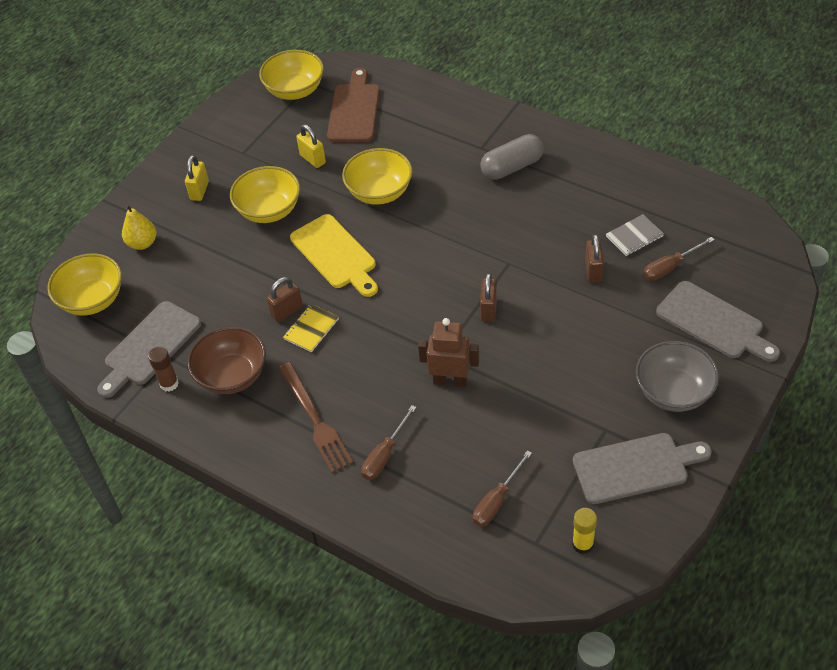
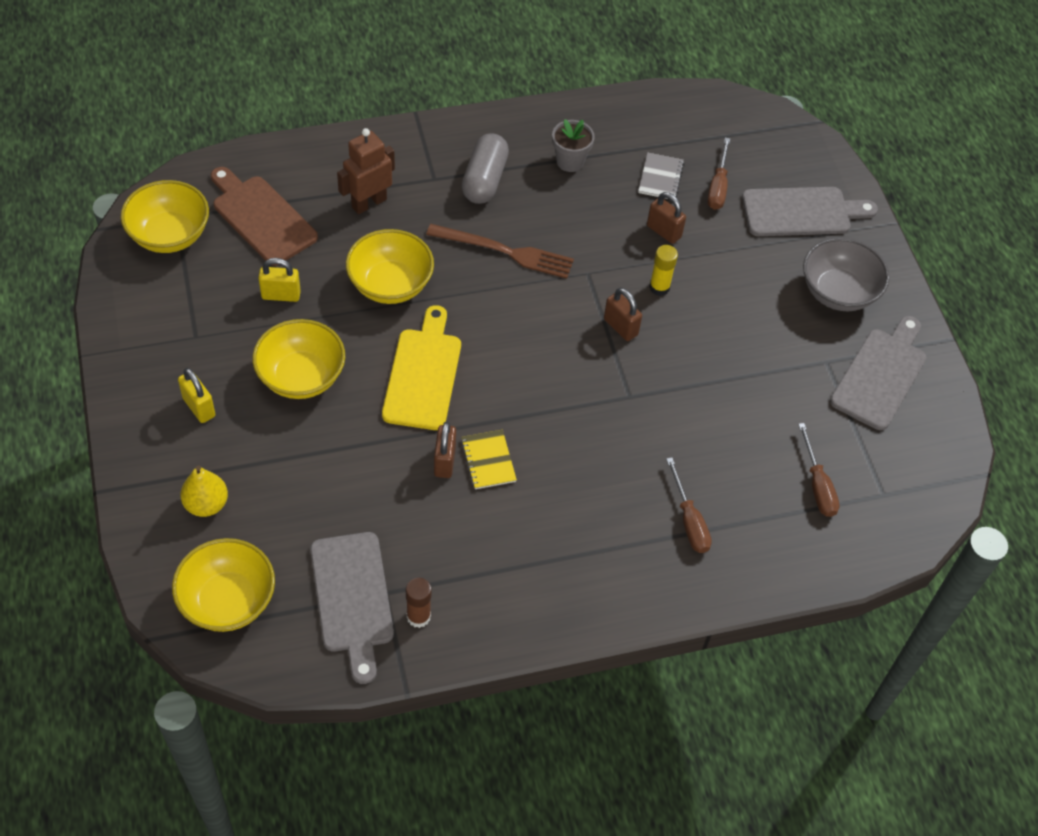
camera: 55 degrees left, 5 degrees up
(232, 376) = (470, 561): brown bowl -> none
(315, 420) = (595, 539): brown fork -> brown fork (505, 251)
(335, 254) = (423, 374): yellow cutting board -> yellow cutting board turned 90 degrees counterclockwise
(450, 380) = (664, 414): brown robot -> brown robot (369, 203)
(582, 544) = (915, 467): yellow glue stick -> yellow glue stick (659, 287)
(583, 189) = (570, 161): none -> grey flower pot

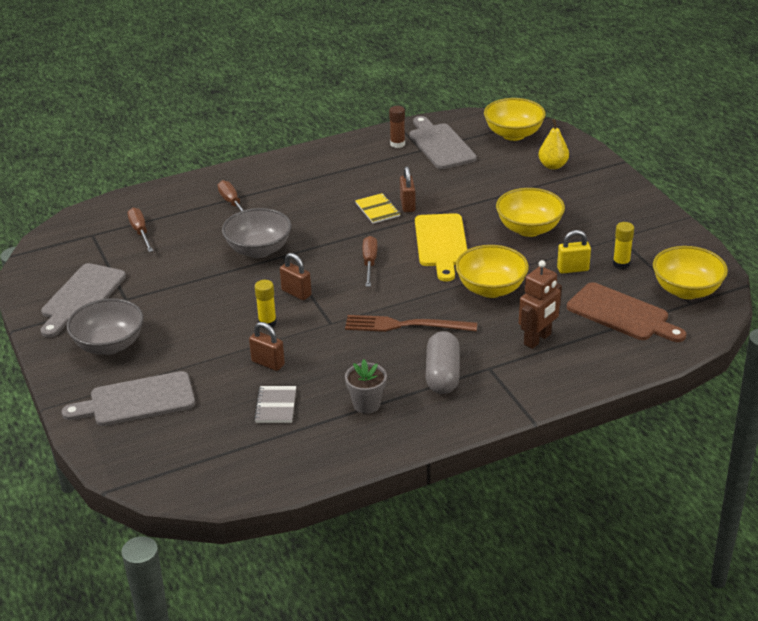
camera: 175 degrees right, 20 degrees down
(199, 407) = (589, 204): yellow padlock -> none
(219, 291) = (621, 264): none -> yellow glue stick
(659, 413) = (258, 250): none -> grey bowl
(718, 187) = (219, 408): brown screwdriver -> brown screwdriver (369, 263)

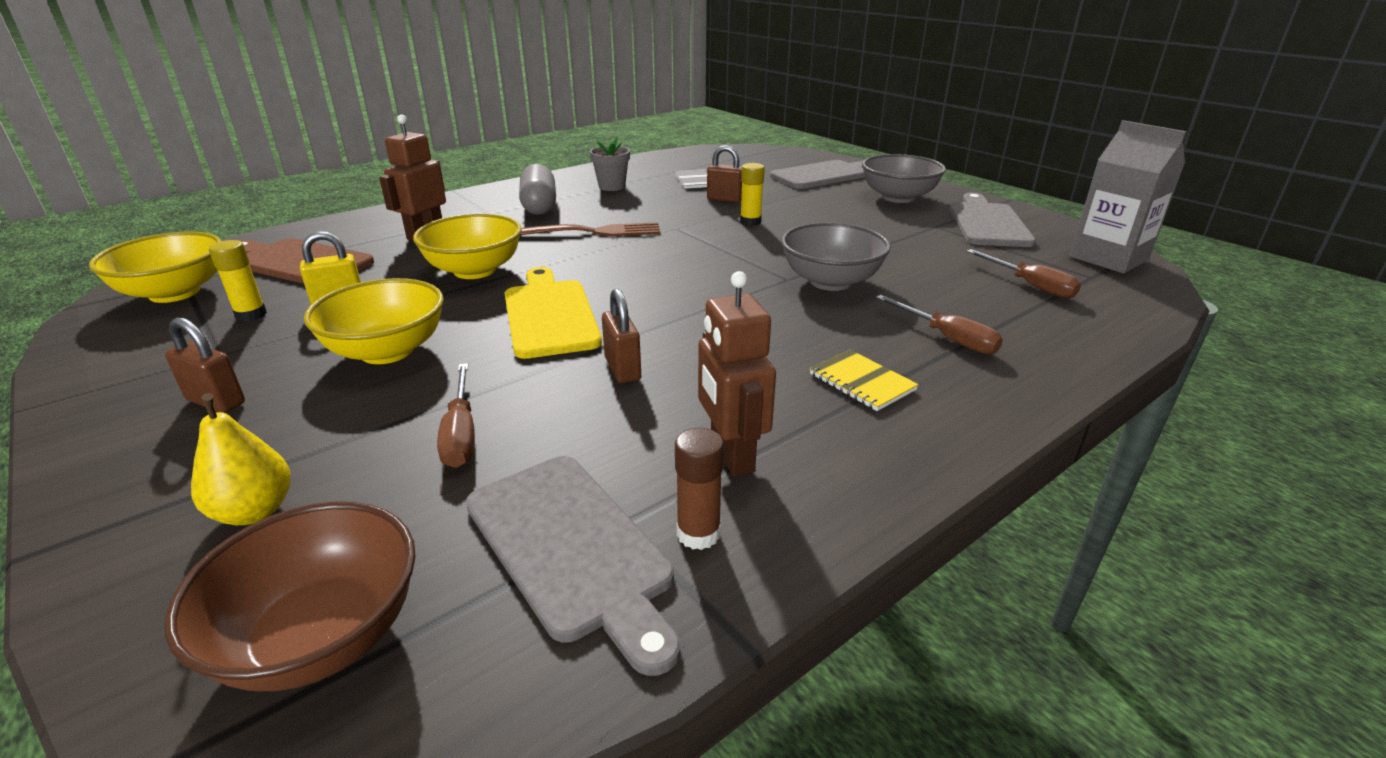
camera: 165 degrees right, 5 degrees down
(55, 248) = (1108, 258): none -> grey carton
(296, 293) = (737, 246): brown padlock -> brown padlock (216, 401)
(369, 263) = (656, 282): brown screwdriver -> brown screwdriver (461, 434)
(374, 164) = (731, 455): none -> brown robot
(377, 209) = (677, 355): yellow notebook -> yellow notebook (862, 382)
(513, 134) = (321, 636): yellow bowl -> brown bowl

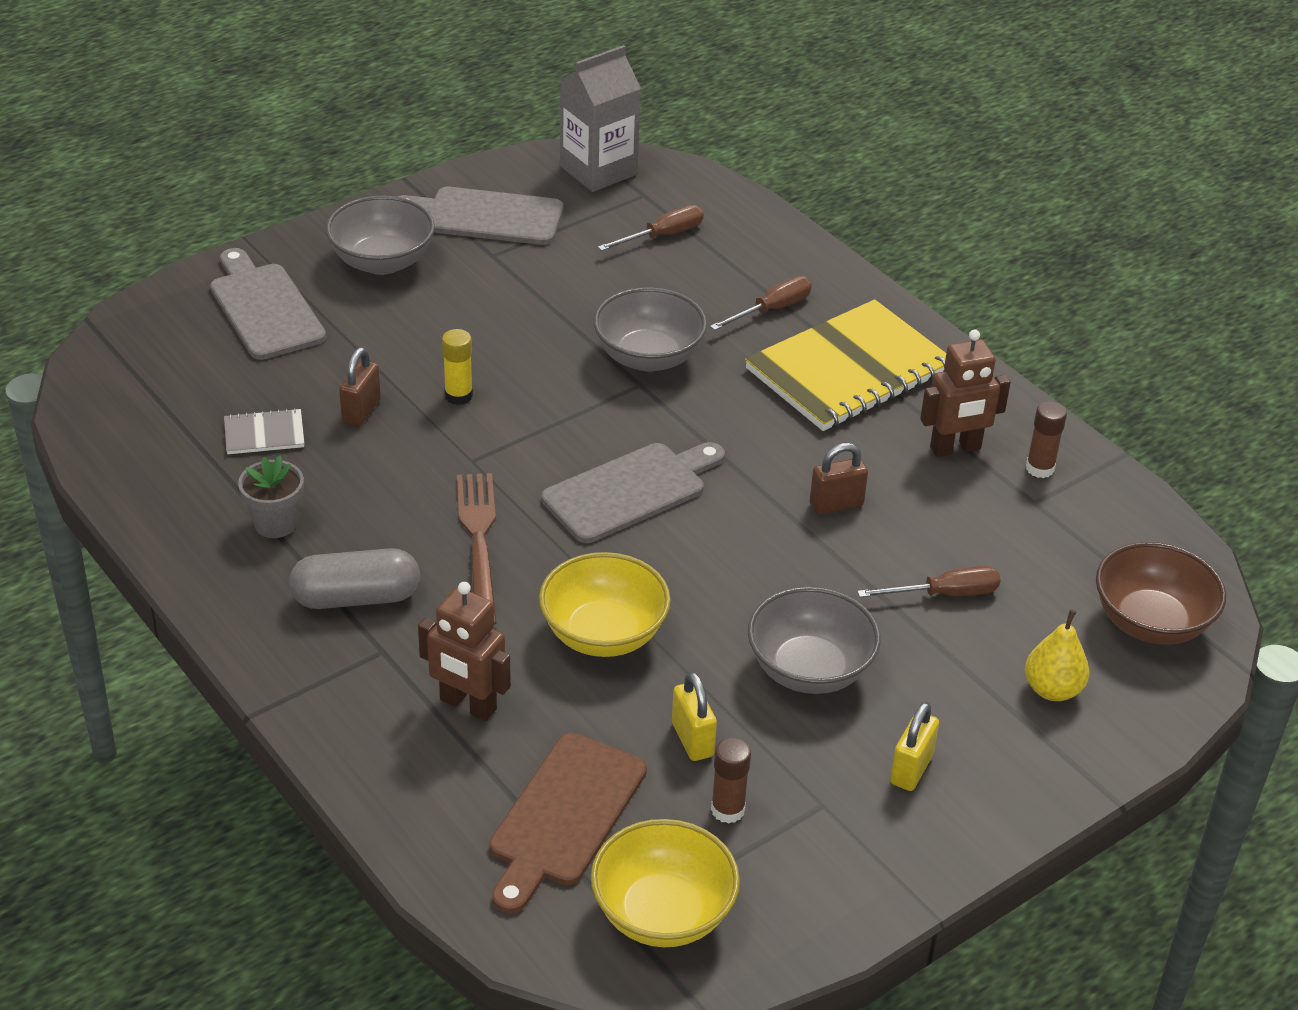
camera: 90 degrees left, 10 degrees up
(216, 401) = (911, 769): brown padlock -> yellow padlock
(251, 315) = (727, 810): yellow glue stick -> brown glue stick
(387, 351) = (809, 670): yellow bowl -> grey bowl
(549, 315) = (726, 559): yellow cutting board -> none
(572, 548) = (1062, 524): grey cutting board -> grey cutting board (630, 490)
(862, 382) = (849, 370): yellow notebook -> yellow notebook, size x2.36

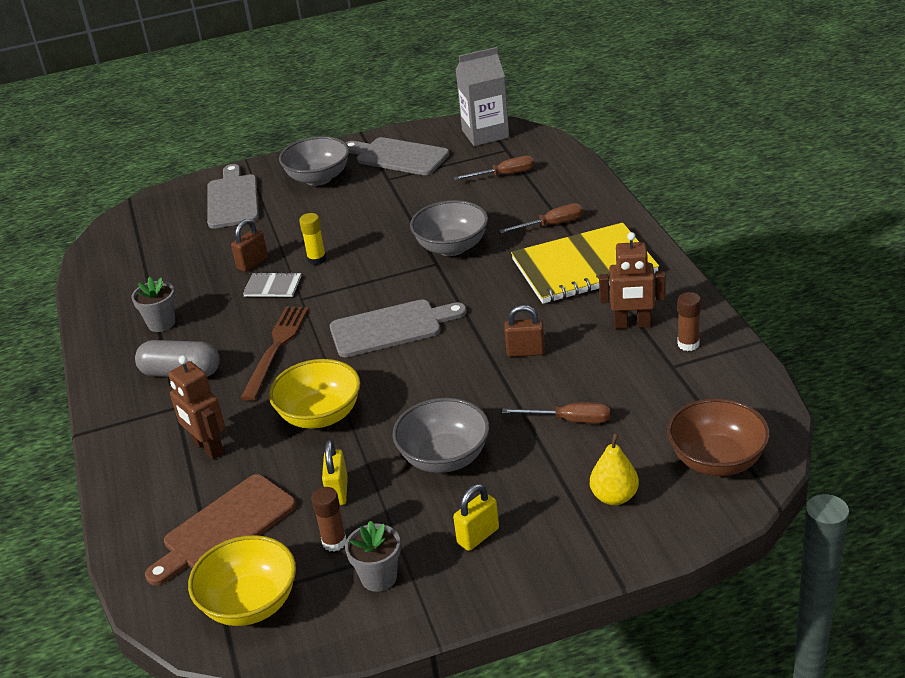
camera: 25 degrees right, 5 degrees down
(264, 434) = (187, 271): grey notebook -> grey notebook (272, 286)
(814, 847) = (379, 577): none -> grey flower pot

